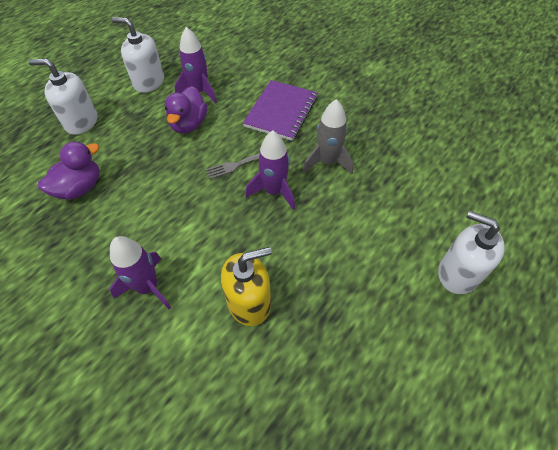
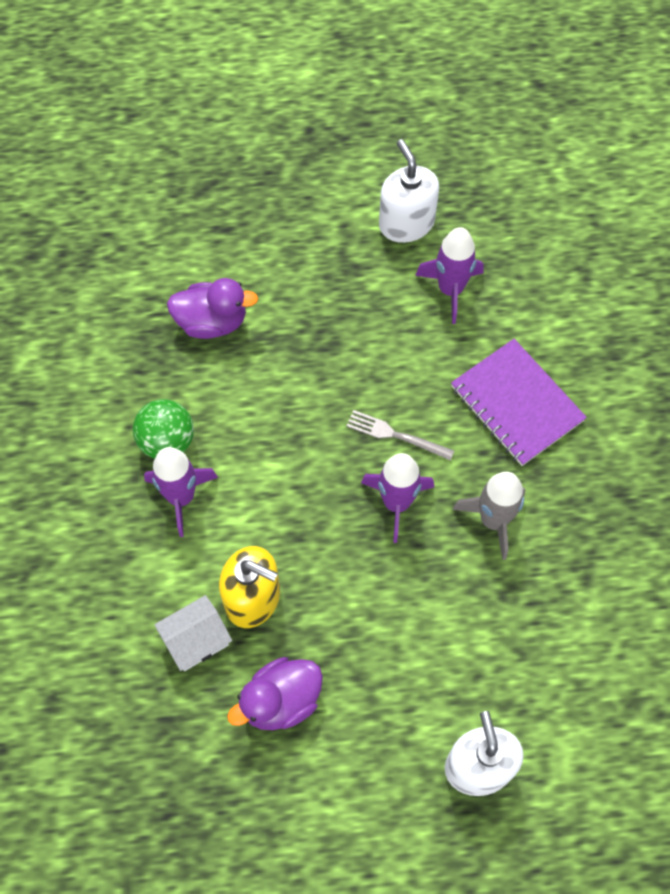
camera: 45 degrees right, 10 degrees up
(81, 122) = (283, 226): white soap dispenser -> none
(108, 265) = (167, 441): none -> green ball
(189, 124) = (393, 330): purple duck -> purple duck (280, 701)
(240, 358) = (196, 640): none -> white house
(281, 112) = (516, 404): purple notebook -> purple notebook turned 75 degrees clockwise

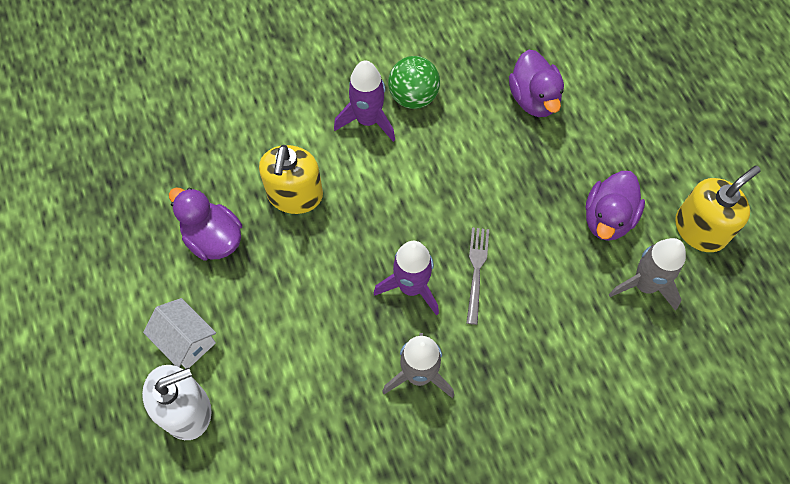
camera: 75 degrees right, 0 degrees up
(196, 640) = (250, 164): white house -> white house (186, 341)
(372, 298) = (608, 218): none -> purple duck
(406, 223) = (700, 229): white soap dispenser -> yellow soap dispenser
(450, 289) = (644, 284): purple rocket -> grey rocket
(516, 404) = (545, 371): purple notebook -> none

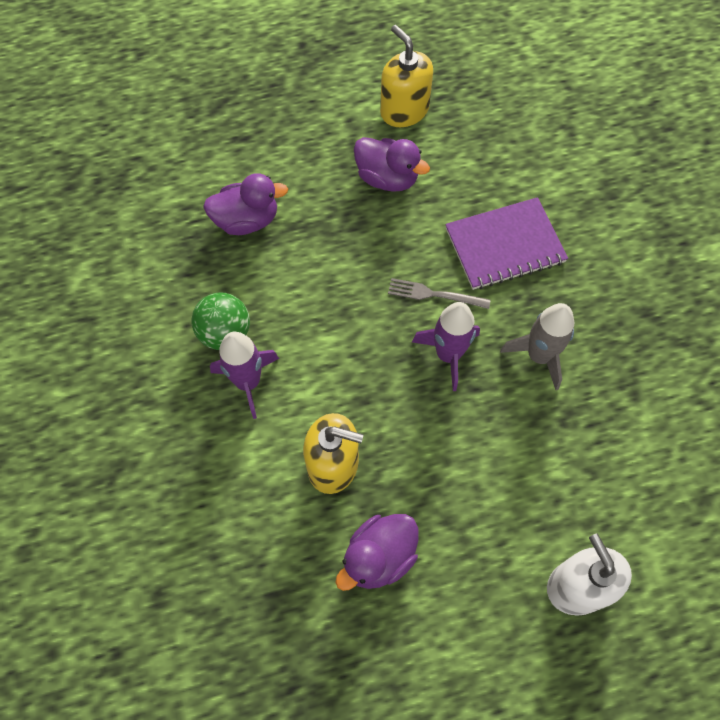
camera: 85 degrees left, 0 degrees up
(186, 341) = (500, 587): white house -> none
(545, 338) = (504, 246): none -> purple notebook
(644, 284) = (455, 161): grey rocket -> none

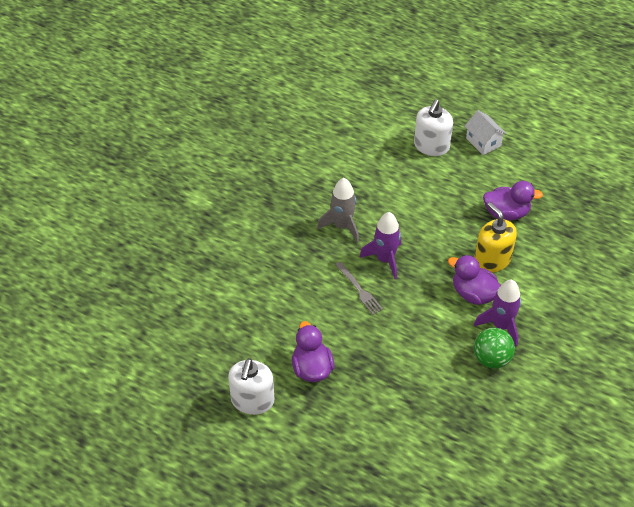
camera: 135 degrees left, 15 degrees down
(247, 220) = (420, 412): purple duck -> purple duck (473, 294)
(404, 110) = (252, 400): yellow soap dispenser -> white soap dispenser
(504, 246) = (294, 282): purple notebook -> none
(523, 666) = (483, 142): none -> white house

